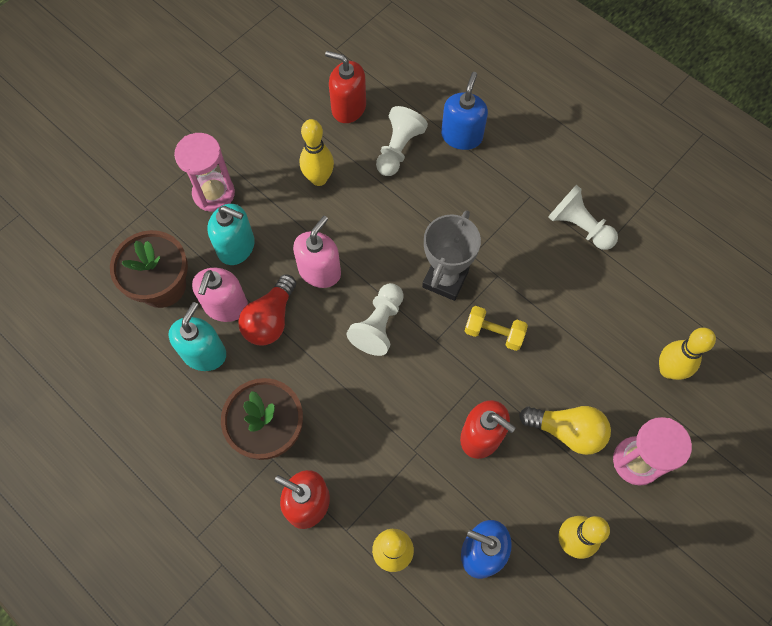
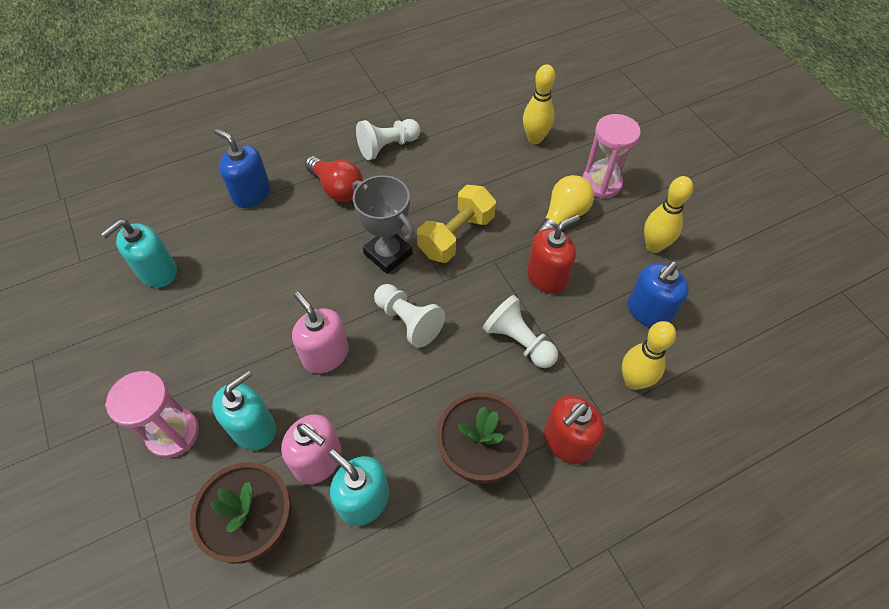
camera: 70 degrees left, 10 degrees down
(270, 319) = (356, 418): red light bulb -> red light bulb (337, 188)
(319, 179) = (221, 323): yellow bowling pin -> none
(348, 107) = (157, 272): red soap dispenser -> turquoise soap dispenser
(398, 149) = (233, 246): white pawn -> white pawn (518, 341)
(493, 333) = (456, 236): yellow dumbbell -> yellow dumbbell, size x1.52

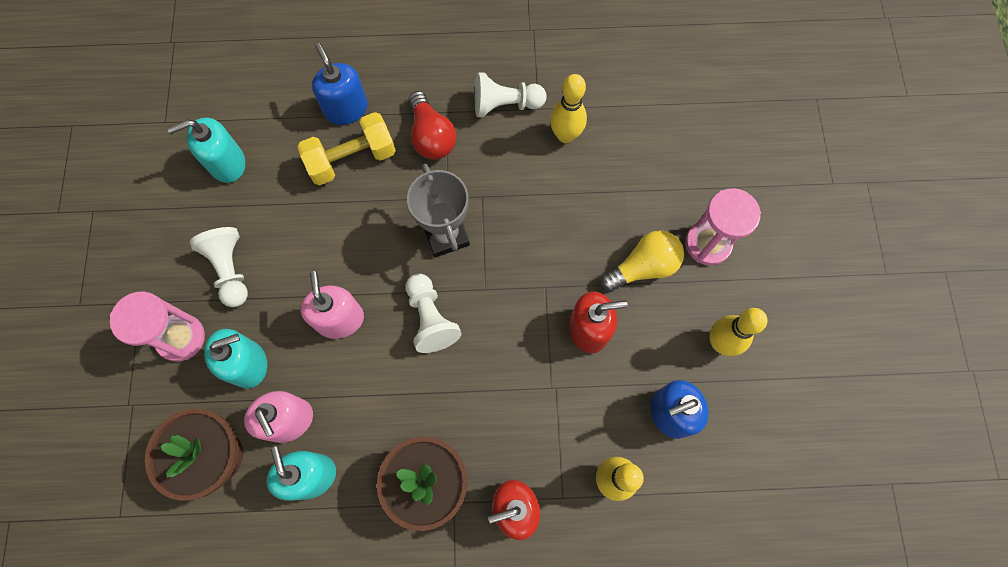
camera: 25 degrees right, 15 degrees up
(456, 236) = (522, 243): yellow dumbbell -> yellow dumbbell (352, 159)
(518, 341) = (523, 387): white pawn -> white pawn (230, 270)
(535, 138) = (666, 157): yellow bowling pin -> yellow bowling pin (565, 135)

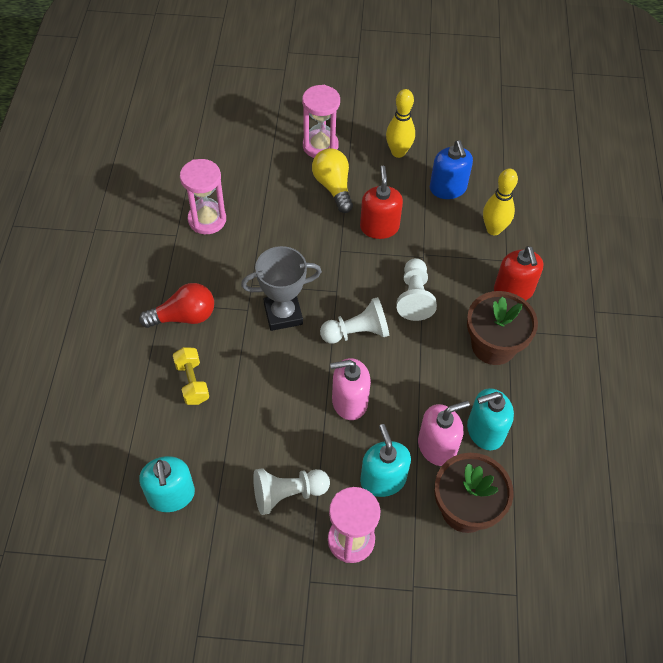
camera: 85 degrees left, 15 degrees down
(346, 109) = (136, 384): blue soap dispenser -> none
(352, 159) = (192, 382): yellow dumbbell -> yellow dumbbell, size x0.66
(505, 105) = (166, 258): white pawn -> white pawn (414, 297)
(565, 135) = (207, 220): yellow bowling pin -> pink hourglass

